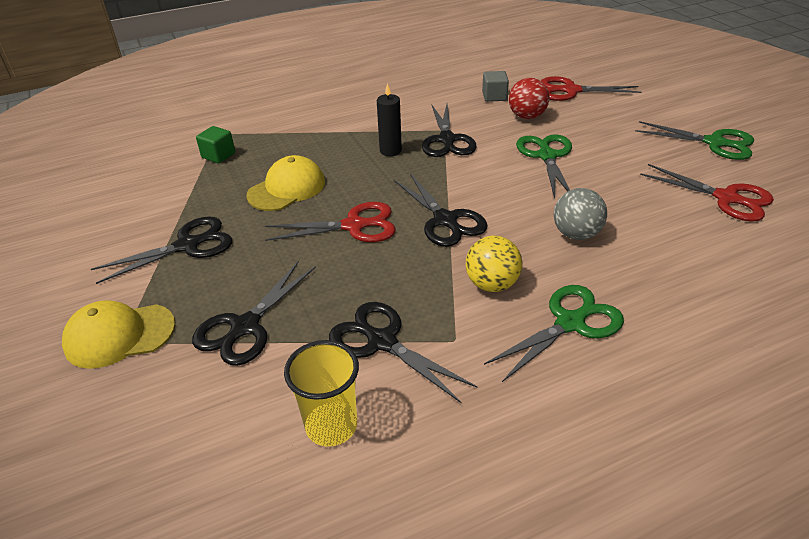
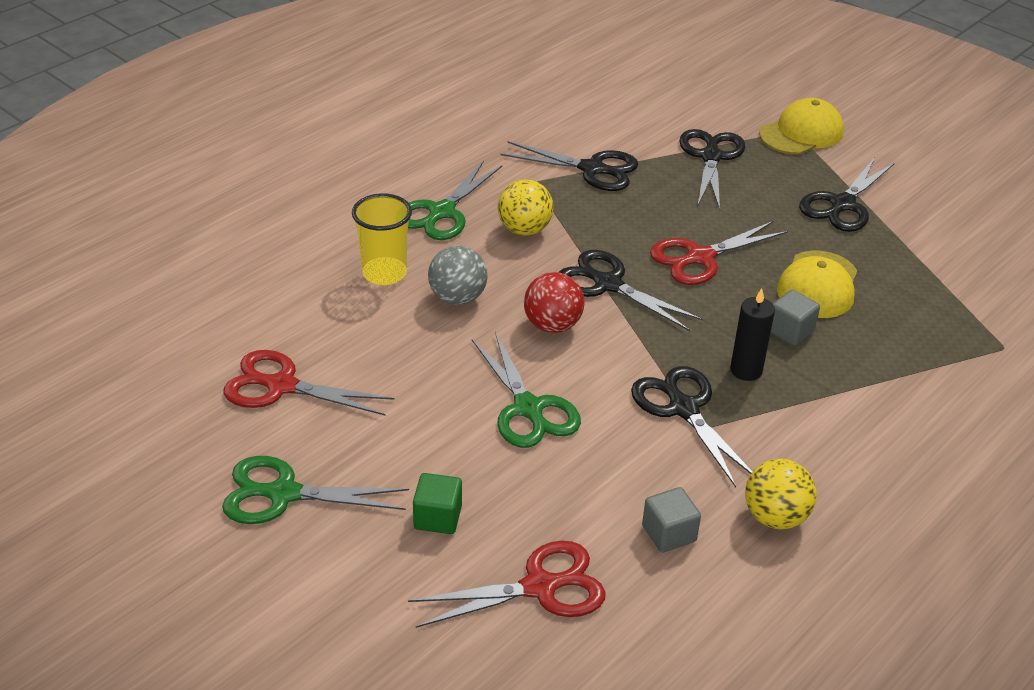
camera: 155 degrees right, 0 degrees up
(218, 155) = (956, 313): green cube -> green cube (438, 517)
(331, 426) = (590, 119): yellow cup -> yellow cup (384, 273)
(339, 165) = (790, 331): none -> grey cube
(435, 93) = (775, 517): none -> yellow ball
(527, 116) = (590, 491): red ball -> red ball (552, 325)

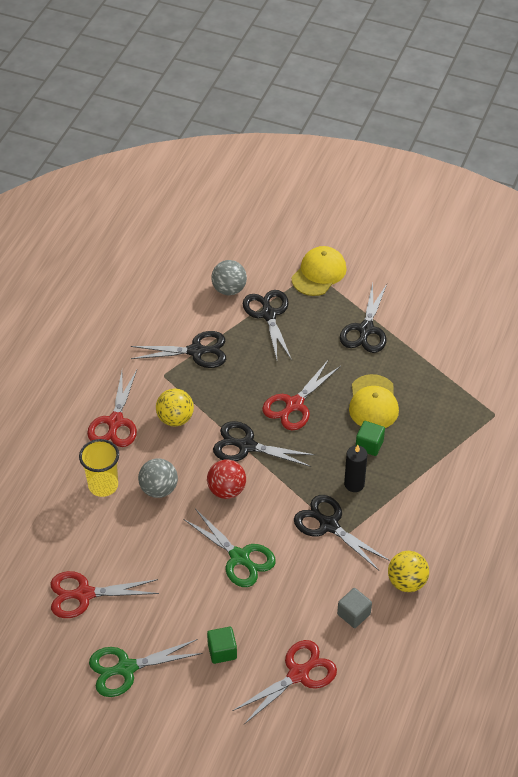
camera: 20 degrees left, 10 degrees up
(442, 212) = (115, 422): green scissors -> red scissors
(670, 120) = (229, 289): none -> grey ball
(790, 331) = (369, 445): grey cube -> green cube

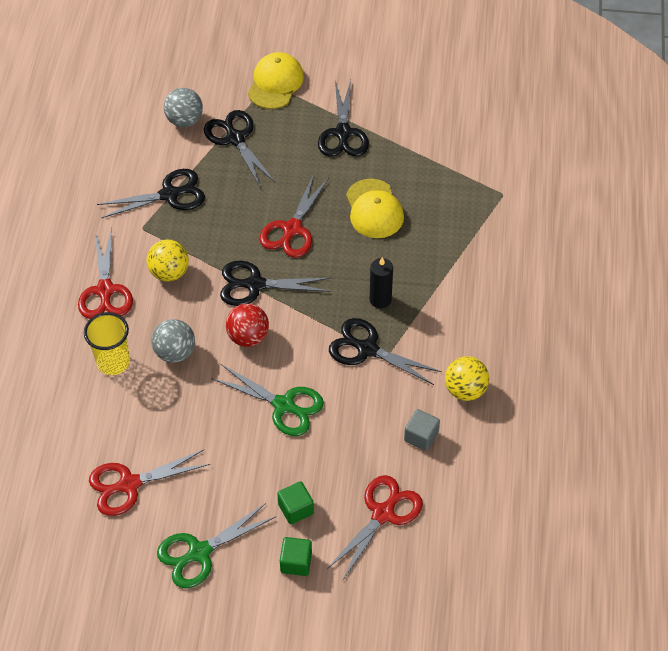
camera: 15 degrees left, 5 degrees up
(369, 445) = (383, 255): green cube -> green cube (296, 562)

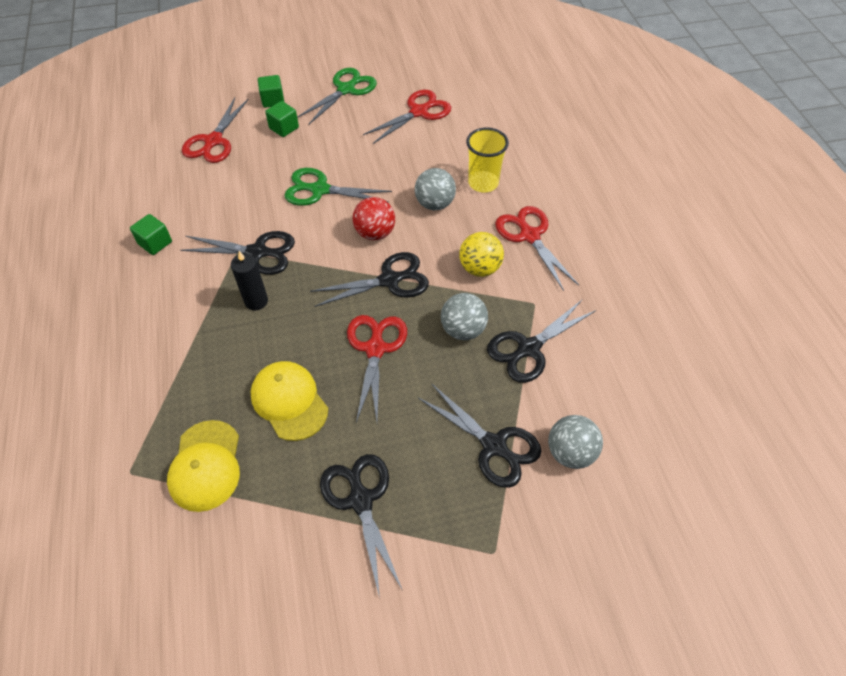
camera: 160 degrees right, 0 degrees up
(213, 224) = (463, 330): none -> grey ball
(275, 83) = (485, 556): yellow cap -> yellow cap (206, 465)
(421, 436) = (191, 197): grey cube -> none
(465, 390) = (155, 243): yellow ball -> green cube

